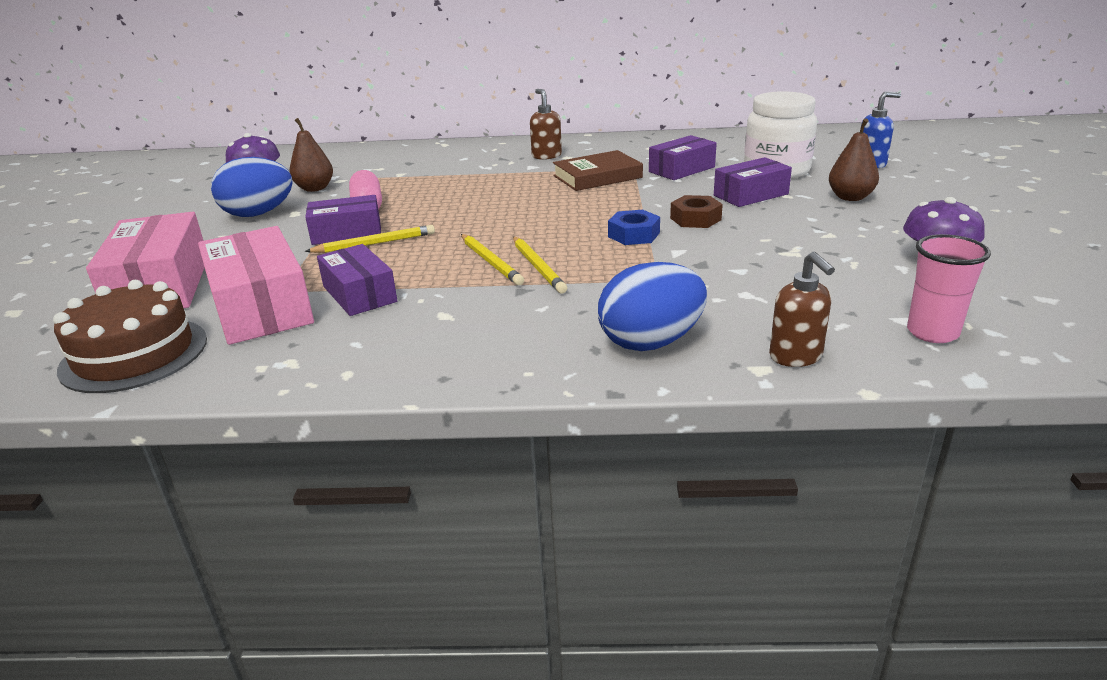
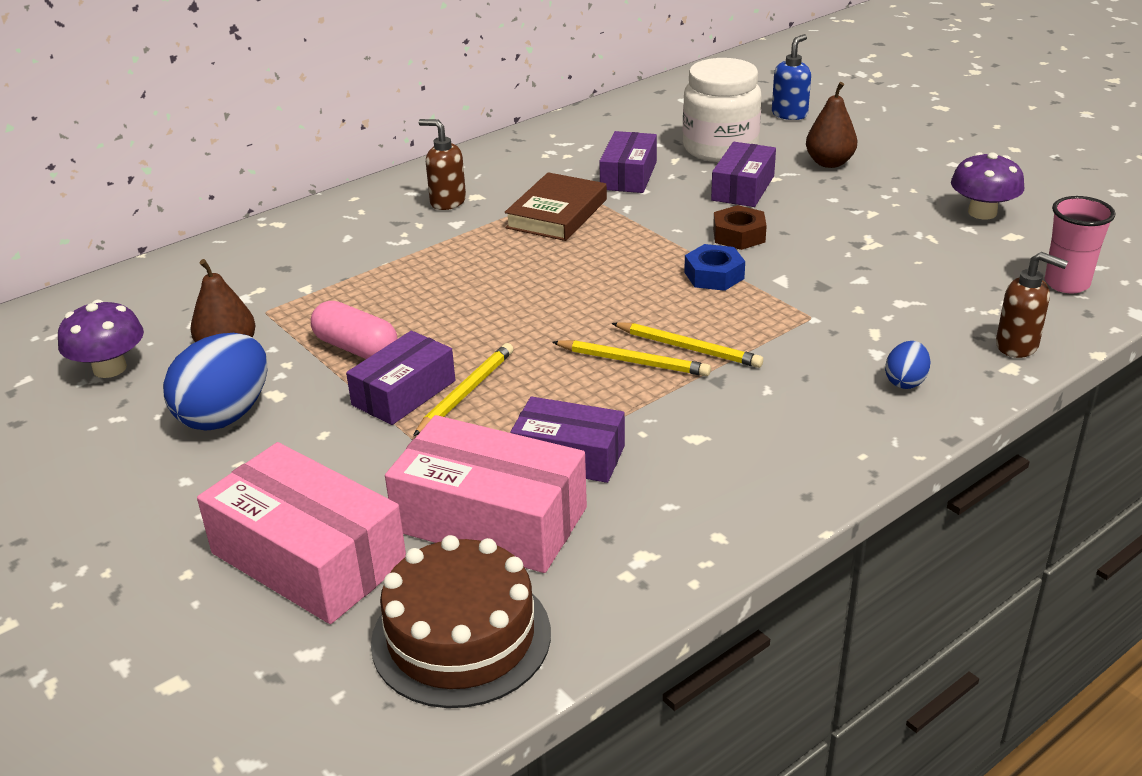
camera: 40 degrees left, 5 degrees up
(651, 342) = (905, 381): blue egg -> blue egg, size x0.50

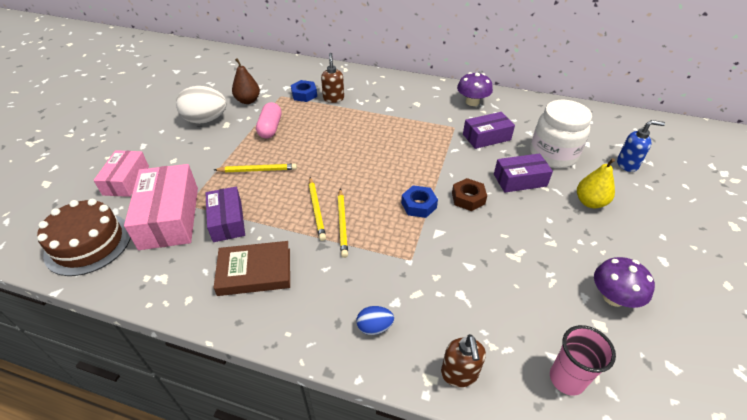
camera: 55 degrees right, 10 degrees up
(110, 368) = (220, 83): purple mushroom -> purple mushroom (472, 102)
(225, 415) = (206, 120): blue egg -> white egg
(298, 286) = (304, 94): none -> blue nut
(309, 557) = (126, 180): pink box -> pink box, size x0.63
(403, 393) = (246, 154): purple box -> none
(447, 202) = (404, 98): brown soap dispenser -> brown soap dispenser (333, 98)
(557, 213) = (426, 131): brown book -> brown book (255, 271)
(829, 163) = (590, 202): brown pear -> yellow pear

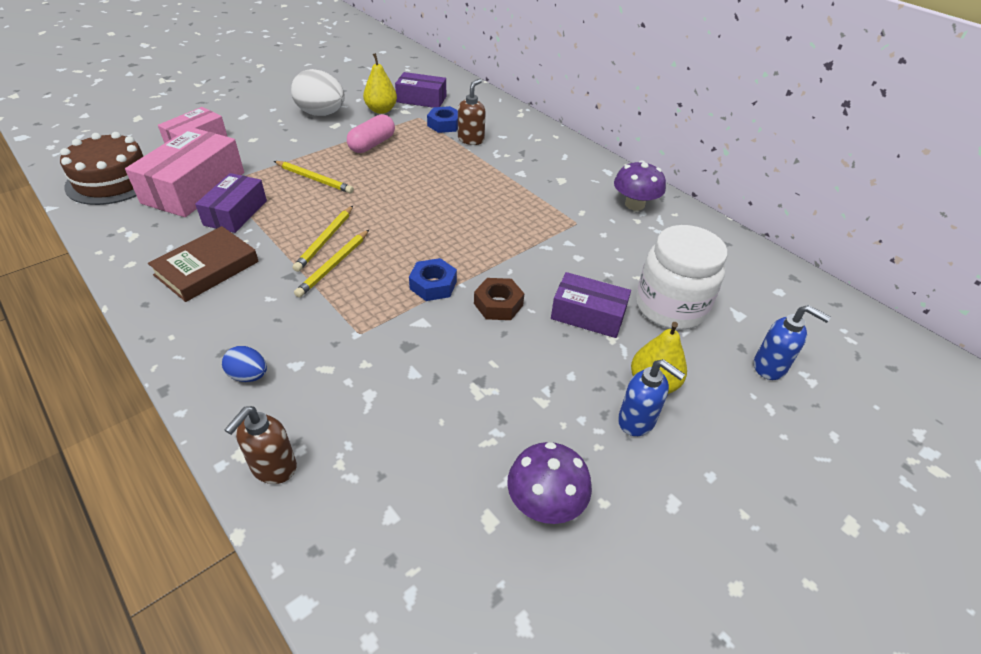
camera: 30 degrees right, 0 degrees up
(248, 100) = (381, 110): brown pear -> yellow pear
(255, 271) = (207, 268): brown book -> brown book turned 75 degrees counterclockwise
(486, 137) = (604, 250): purple box -> purple box (421, 99)
(566, 379) = (377, 547): pink cup -> none
(604, 227) = (637, 421): none -> blue soap dispenser

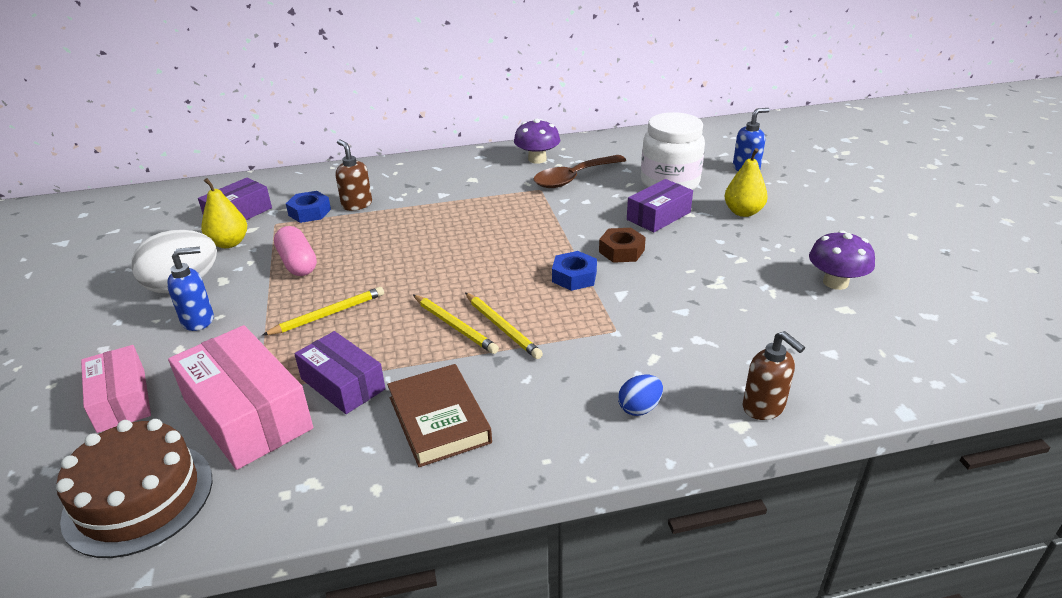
camera: 60 degrees left, 10 degrees down
(617, 237) = (573, 178): none -> brown spoon
(637, 421) = (775, 228): blue soap dispenser -> blue soap dispenser (199, 320)

